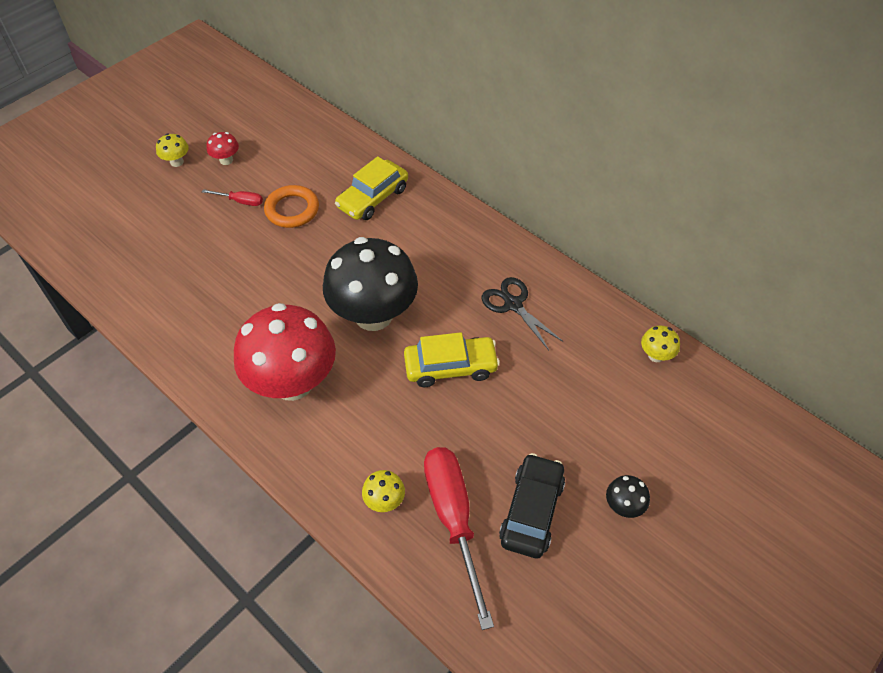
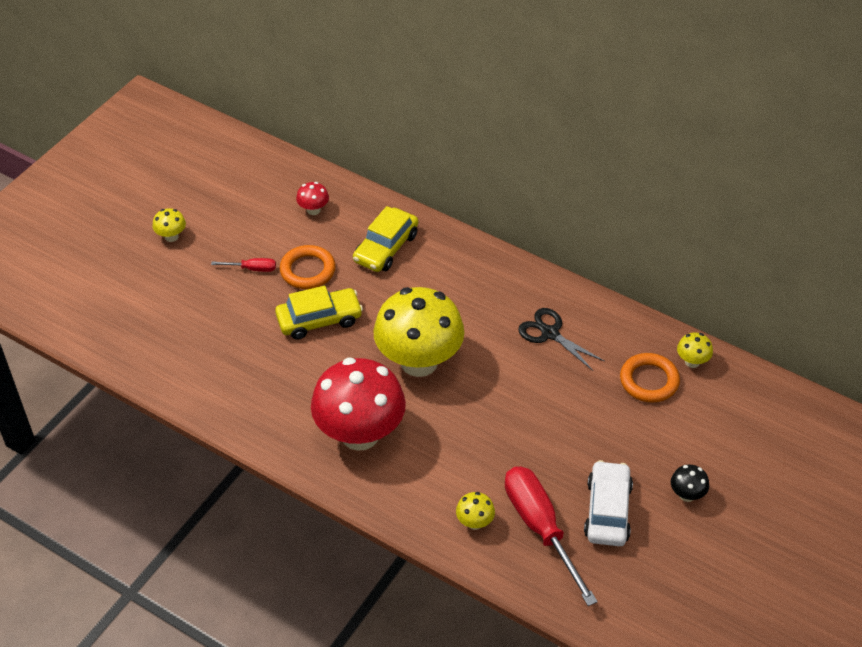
camera: 10 degrees left, 5 degrees down
(226, 160) = (223, 228): red mushroom -> red mushroom (313, 210)
(373, 315) = (419, 361): black mushroom -> yellow mushroom
(450, 367) = (505, 398): yellow car -> yellow car (319, 319)
(531, 511) = (607, 511): black car -> white car
(606, 369) = (649, 381): none -> orange ring

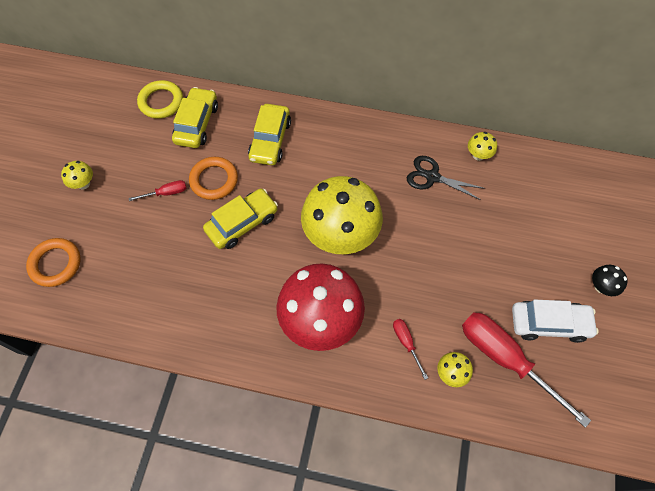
camera: 20 degrees left, 15 degrees up
(284, 178) = (161, 102): none -> yellow ring
(313, 210) = (197, 123): red mushroom -> yellow car
(440, 481) = (406, 343): none -> red screwdriver
(607, 511) = (549, 323): white car -> white car turned 105 degrees clockwise
(649, 381) = (525, 194): orange ring -> orange ring (55, 264)
(692, 362) = (549, 167): yellow mushroom -> yellow mushroom (478, 155)

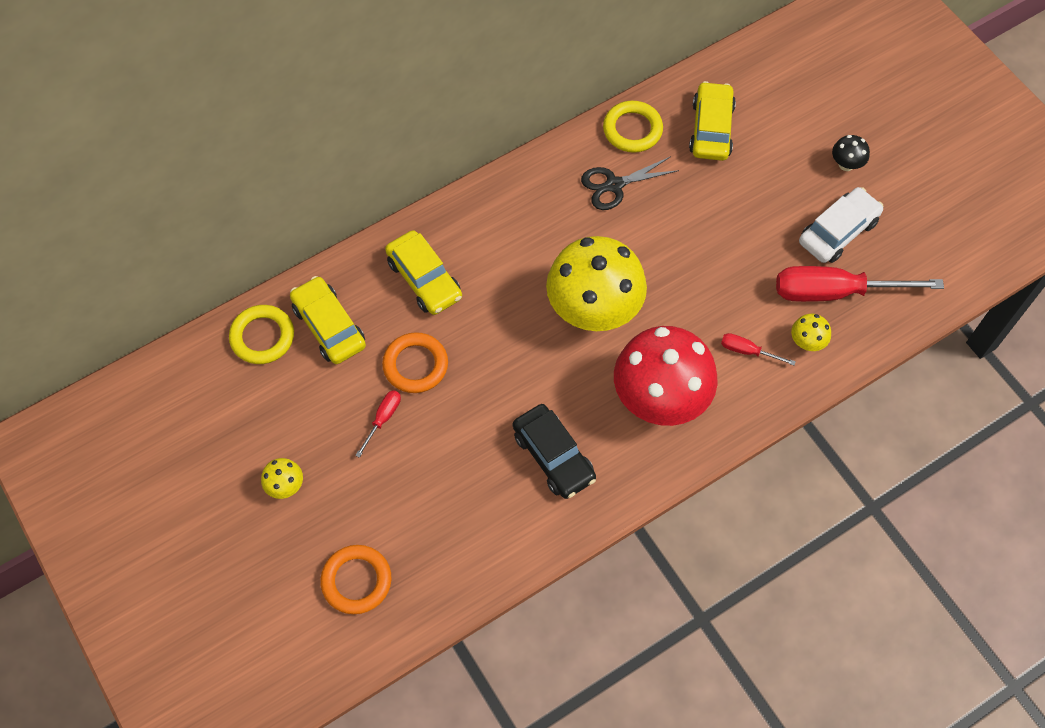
camera: 45 degrees left, 0 degrees up
(225, 296) = (553, 456): none -> black car
(242, 223) = (491, 380): yellow car -> yellow car (711, 129)
(478, 155) = (632, 129): yellow mushroom -> yellow ring

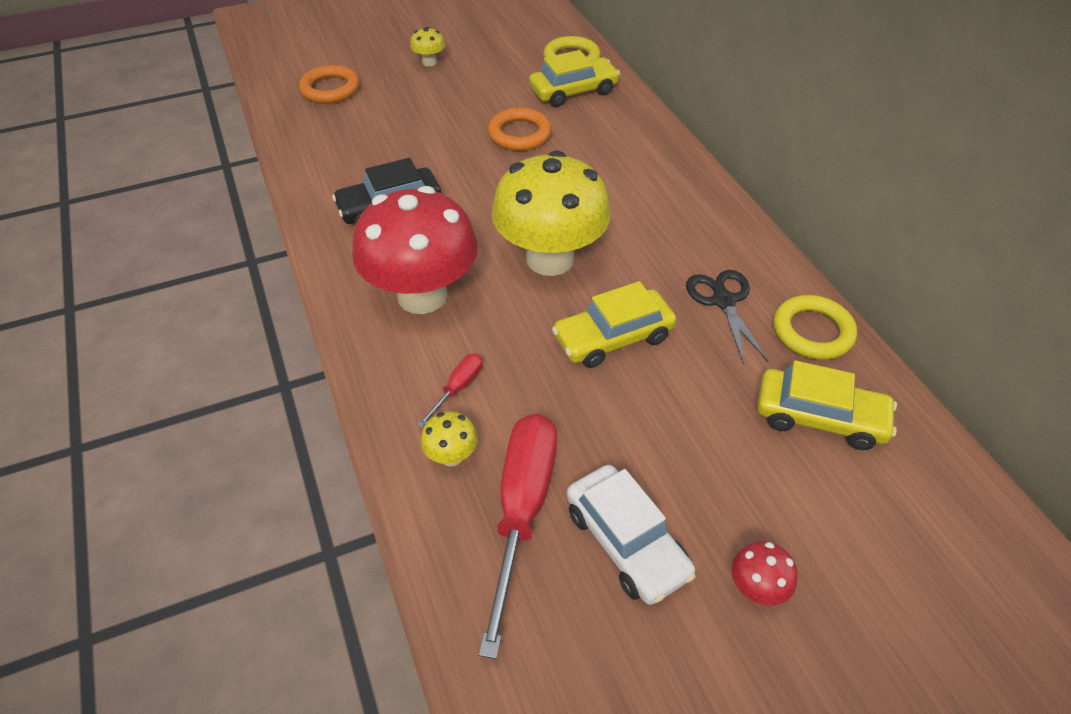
camera: 100 degrees right, 15 degrees down
(383, 419) = (471, 112): red screwdriver -> none
(424, 279) = (613, 147): yellow car -> yellow car (613, 338)
(846, 164) = (756, 588): black mushroom -> red mushroom

